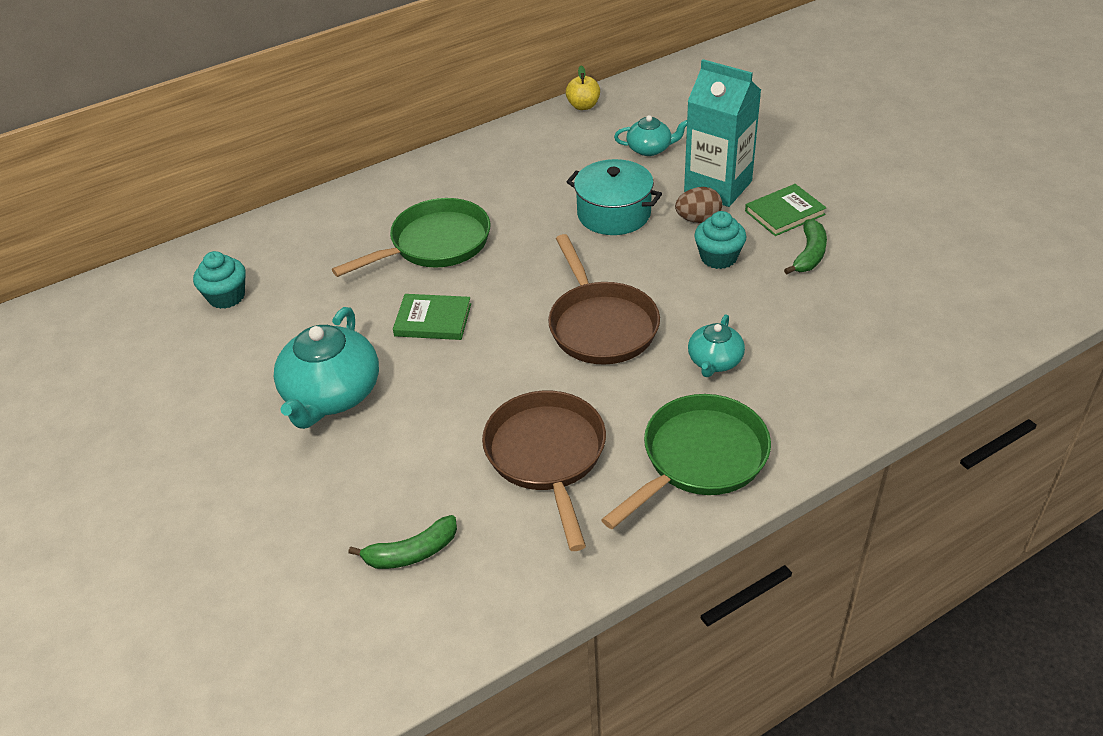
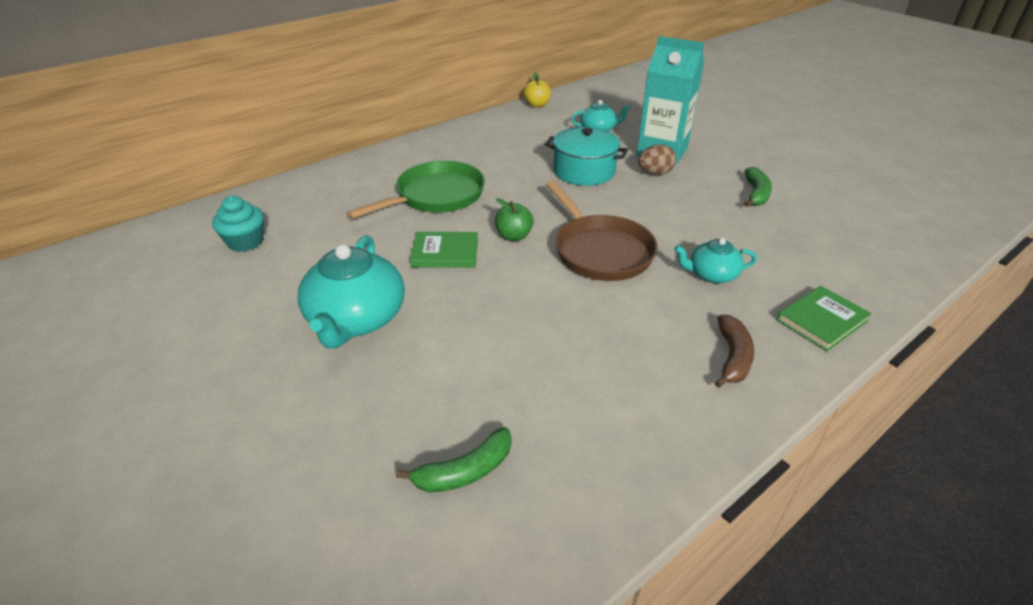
camera: 10 degrees left, 5 degrees down
(511, 302) = (514, 236): none -> green apple
(547, 456) = (584, 363): brown pan -> none
(699, 458) = (732, 357): green pan -> brown banana
(714, 361) = (711, 274): turquoise teapot -> turquoise teapot turned 75 degrees clockwise
(718, 257) = (682, 198): turquoise cupcake -> none
(784, 213) = (722, 167): green book -> green book (822, 320)

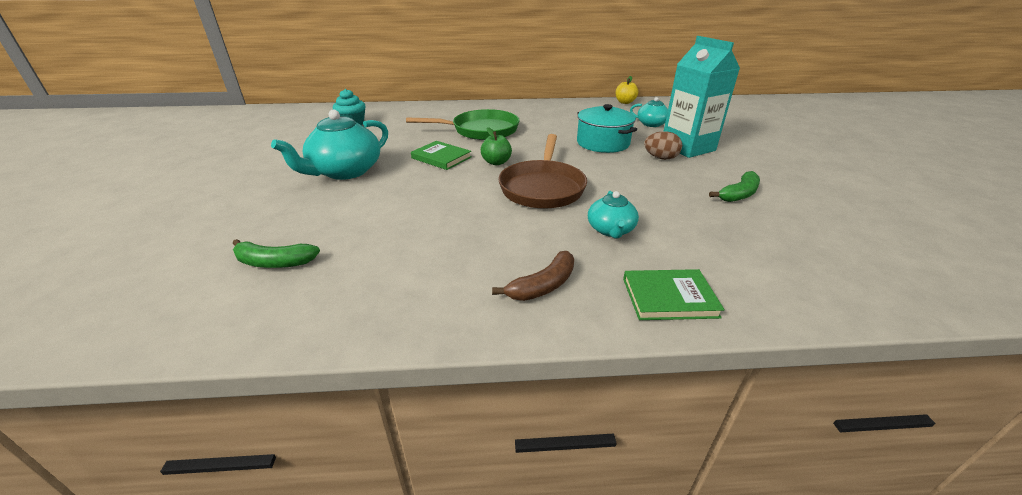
camera: 35 degrees right, 5 degrees down
(711, 274) = (610, 230): turquoise teapot -> turquoise teapot turned 120 degrees counterclockwise

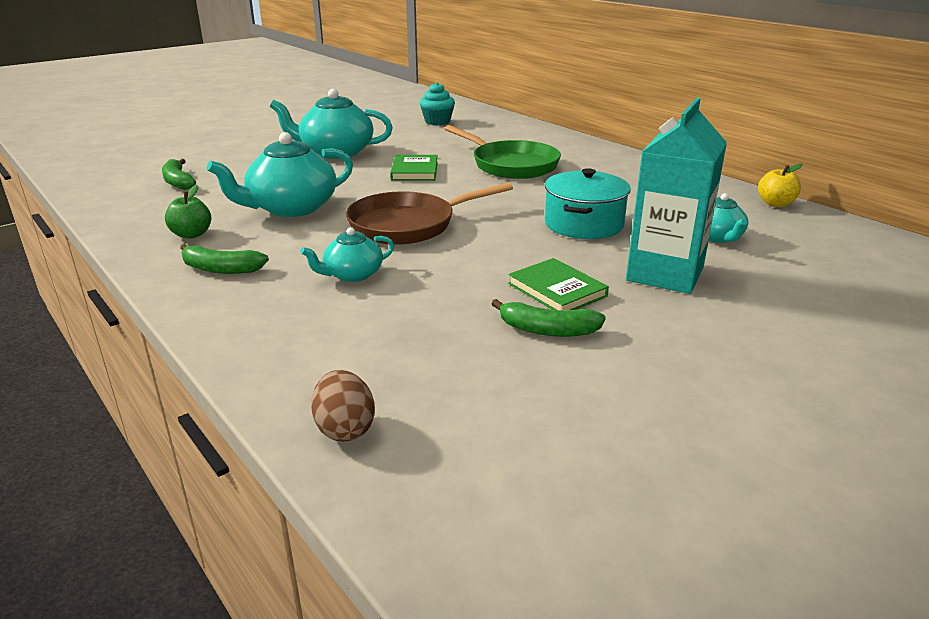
camera: 55 degrees right, 5 degrees down
(445, 221) = (291, 208): none -> turquoise teapot
(496, 162) = (439, 192): green apple -> green apple (192, 234)
(543, 285) = (221, 269): brown banana -> green banana
(660, 158) = (592, 264): brown egg -> brown egg (345, 429)
(669, 297) = (246, 325): green book -> green book (557, 290)

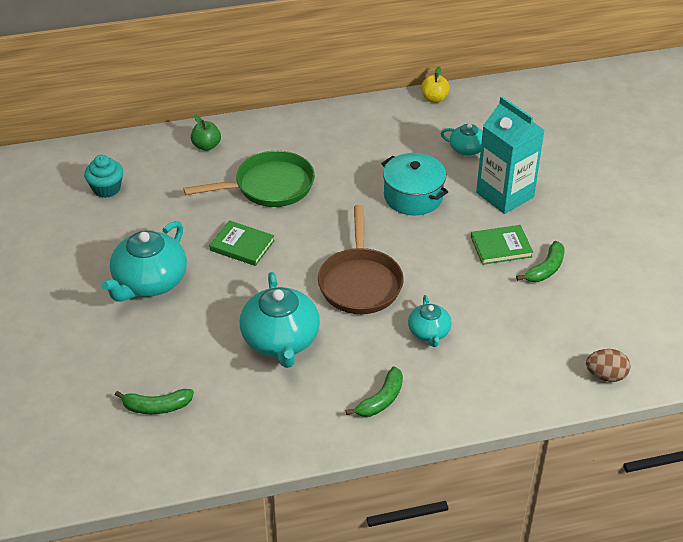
camera: 65 degrees left, 15 degrees up
(192, 234) = (301, 409): green apple -> green apple (206, 146)

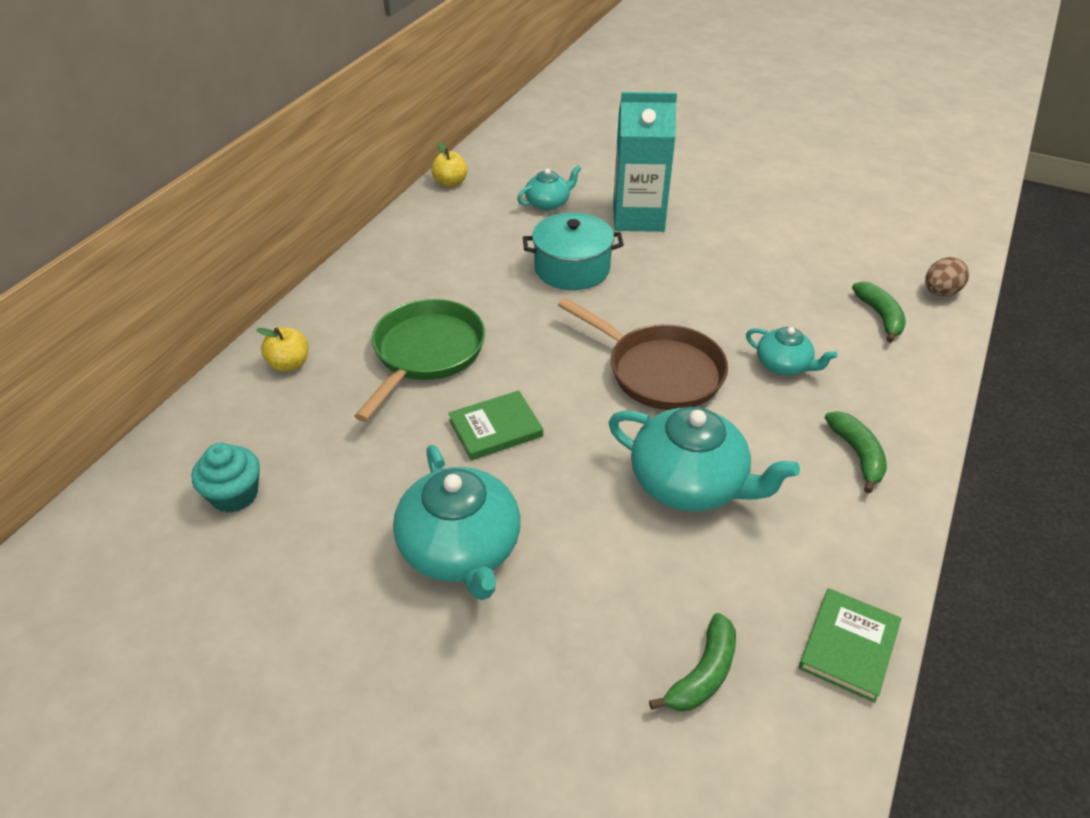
camera: 50 degrees left, 0 degrees up
(206, 146) = (289, 364): green apple -> yellow apple
(501, 247) = (707, 257): green book -> green book (848, 646)
(545, 269) = (765, 249): green banana -> green banana (880, 316)

